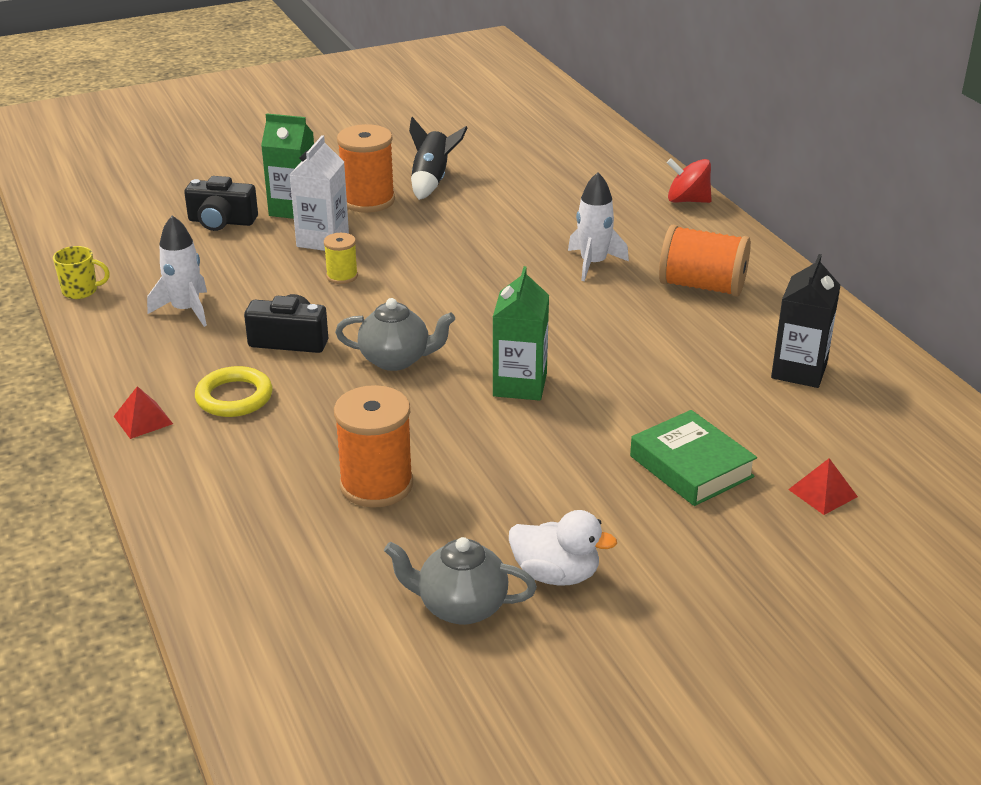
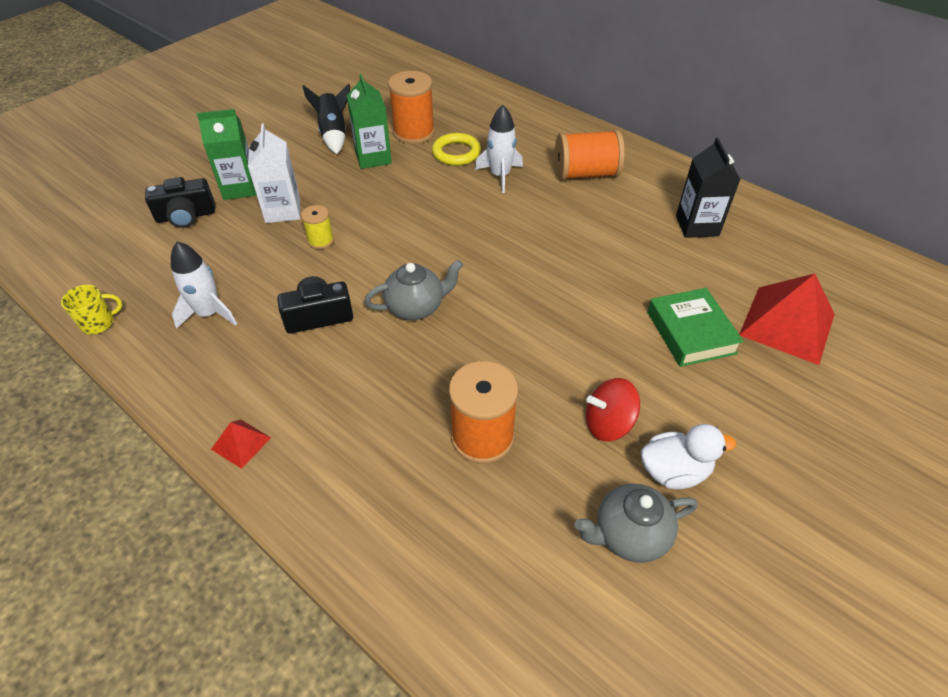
camera: 25 degrees left, 15 degrees up
(234, 397) = (307, 390): yellow ring -> yellow ring (456, 153)
(368, 200) = (296, 164): orange spool -> orange spool (414, 133)
(520, 385) = (524, 300): green carton -> green carton (373, 157)
(687, 200) = (525, 106): red spinning top -> red spinning top (608, 424)
(691, 466) = (691, 332): green book -> green book turned 45 degrees clockwise
(822, 493) = (787, 324): red pyramid -> red pyramid, size x2.11

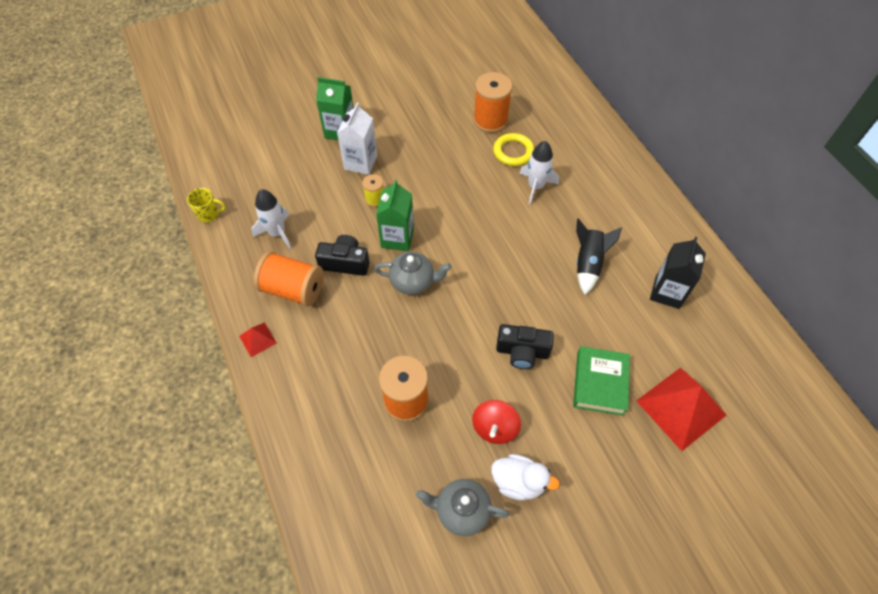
camera: 25 degrees right, 10 degrees up
(186, 216) = (294, 144): black camera -> black camera (522, 352)
(334, 134) = (429, 101): black rocket -> black rocket (588, 264)
(373, 157) = (447, 135): green carton -> green carton (397, 238)
(585, 174) = (606, 209): orange spool -> orange spool (293, 289)
(608, 424) = (495, 428): red spinning top -> red spinning top turned 90 degrees counterclockwise

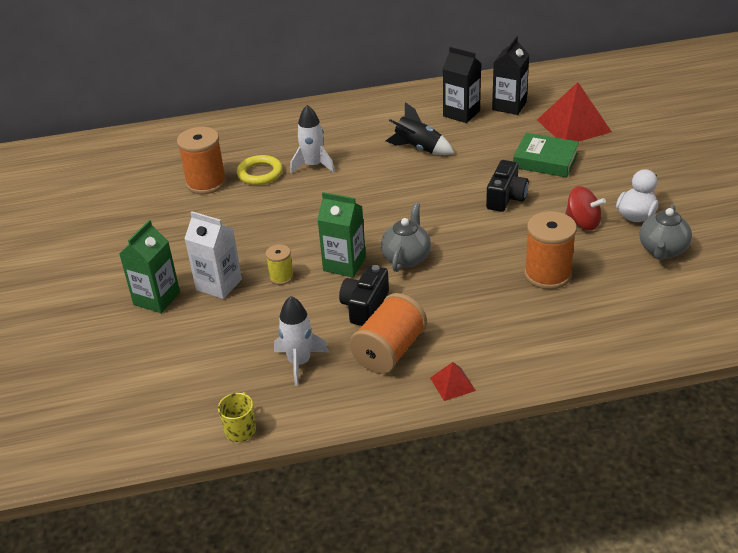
camera: 75 degrees left, 20 degrees down
(700, 337) = (509, 106): none -> black carton

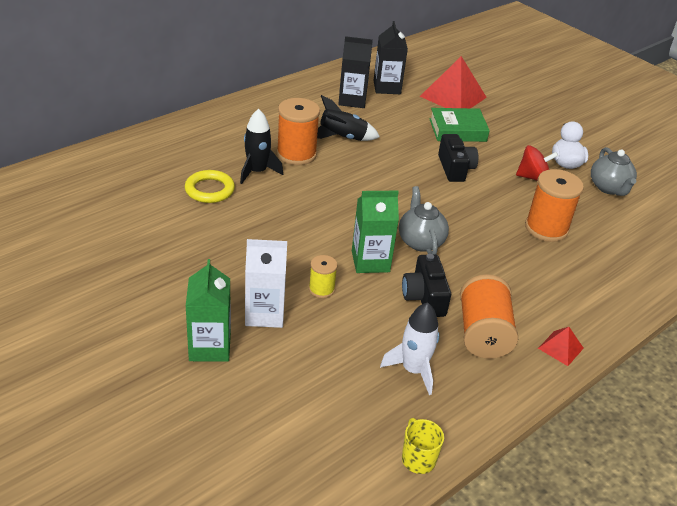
camera: 35 degrees left, 0 degrees up
(206, 183) = (159, 211): orange spool -> orange spool (296, 154)
(313, 165) = (257, 172): white rocket -> black rocket

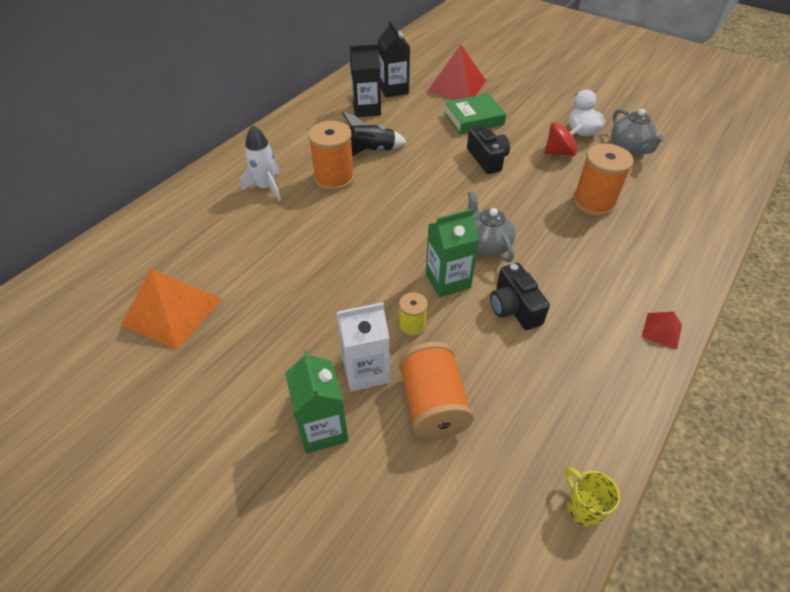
camera: 10 degrees left, 10 degrees up
(110, 230) = (172, 311): none -> orange pyramid
(209, 190) = (262, 238): yellow ring -> none
(257, 172) = (303, 207): black rocket -> none
(413, 370) = (536, 397): white rocket -> white rocket (266, 187)
(483, 333) = (585, 334): orange spool -> orange spool (433, 404)

